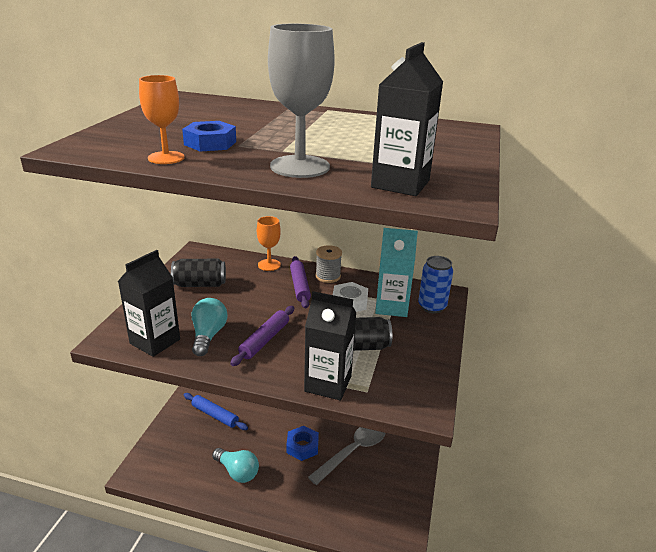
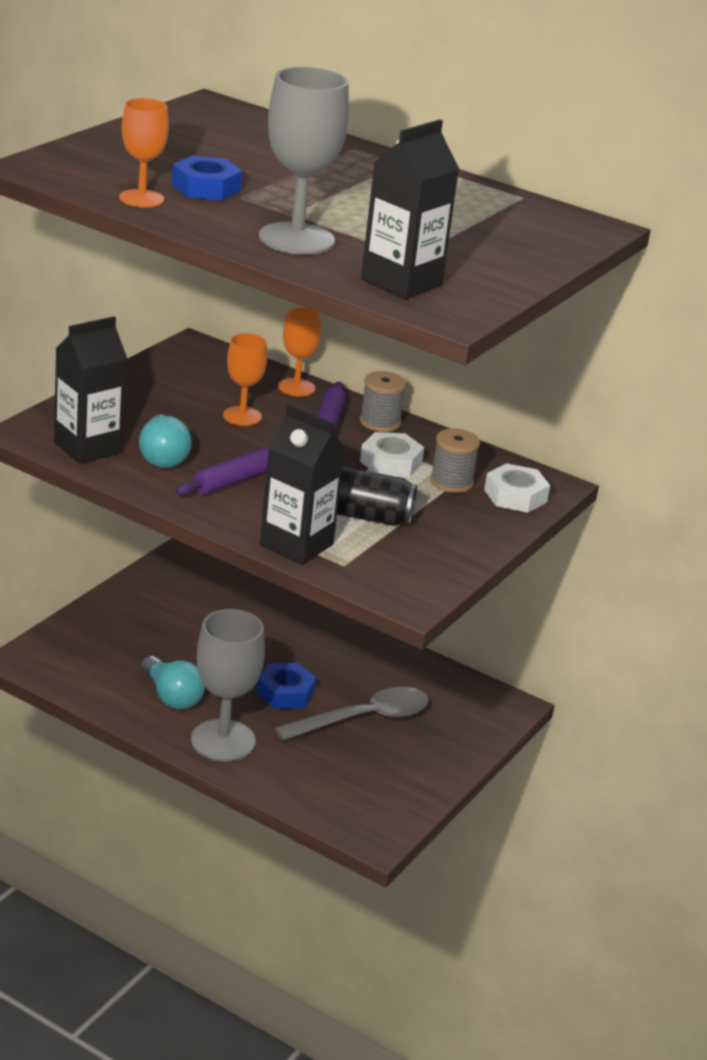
camera: 15 degrees right, 0 degrees up
(200, 284) = (178, 392): black can -> none
(208, 335) = (162, 457): turquoise light bulb -> turquoise light bulb turned 150 degrees clockwise
(215, 415) = (165, 620): blue rolling pin -> none
(246, 292) = (242, 416): none -> orange goblet
(280, 497) = (223, 741): none -> grey goblet
(391, 307) = (451, 482): turquoise carton -> grey spool
(432, 307) = (515, 496): blue can -> white nut

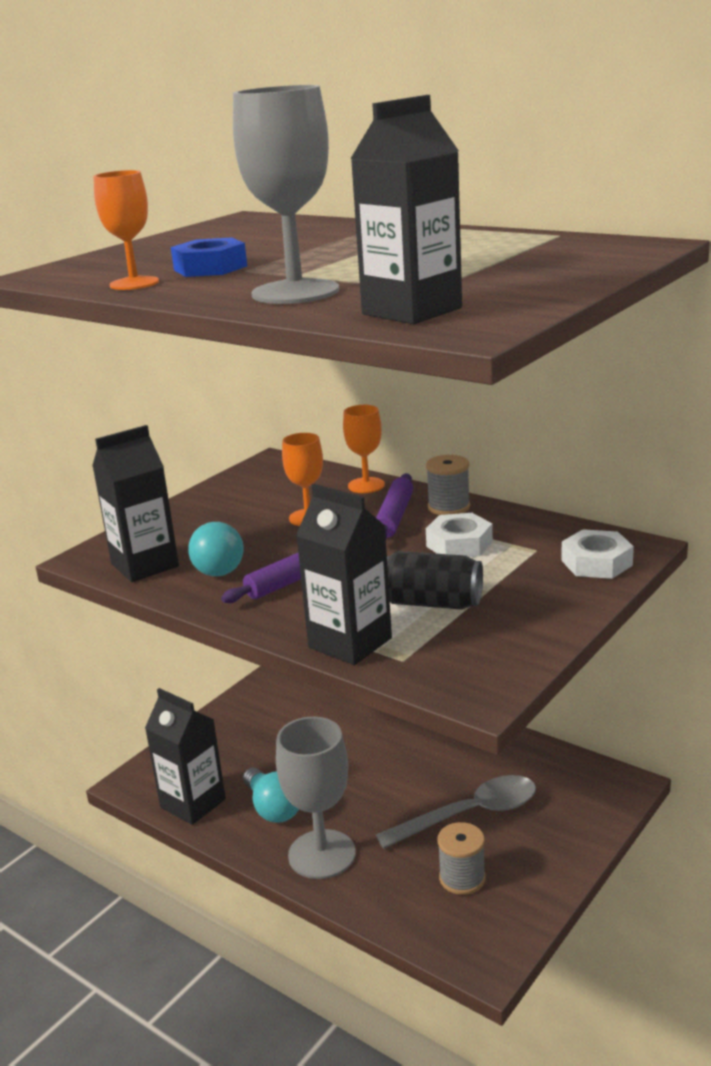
camera: 10 degrees right, 5 degrees down
(90, 685) = (193, 803): none -> black carton
(285, 693) = (389, 793): blue nut -> none
(451, 482) = (525, 556): grey spool -> grey spool (462, 878)

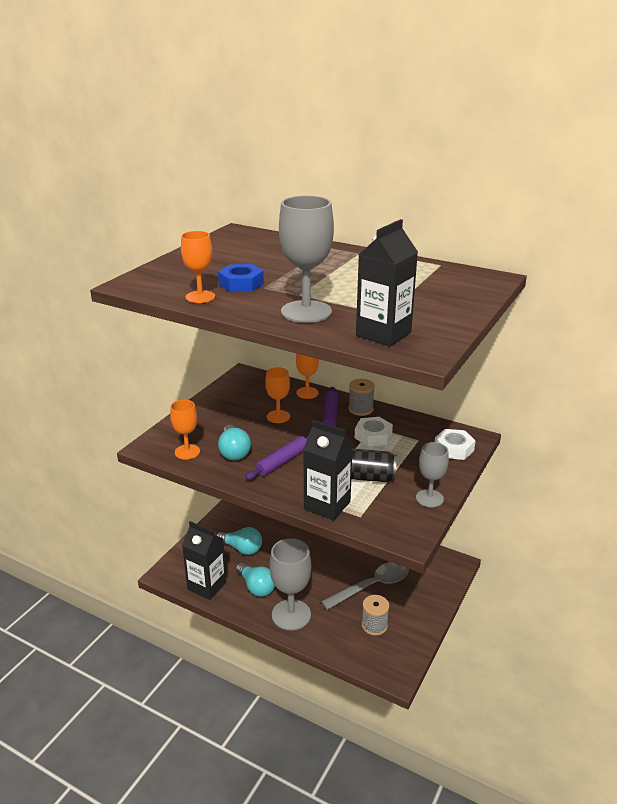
camera: 10 degrees left, 5 degrees up
(145, 565) = (187, 452): black carton -> orange goblet
(262, 749) = (242, 549): none -> turquoise light bulb
(534, 635) = (429, 498): none -> grey goblet

